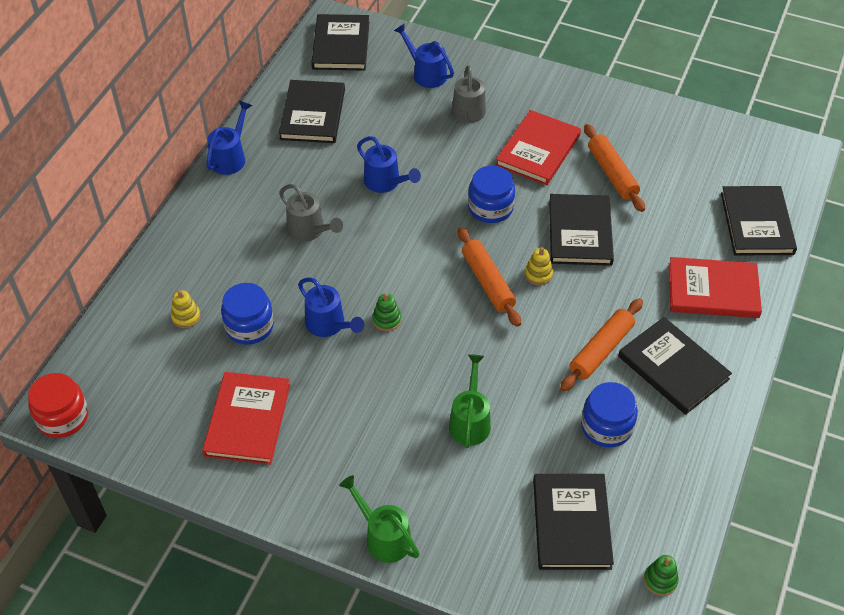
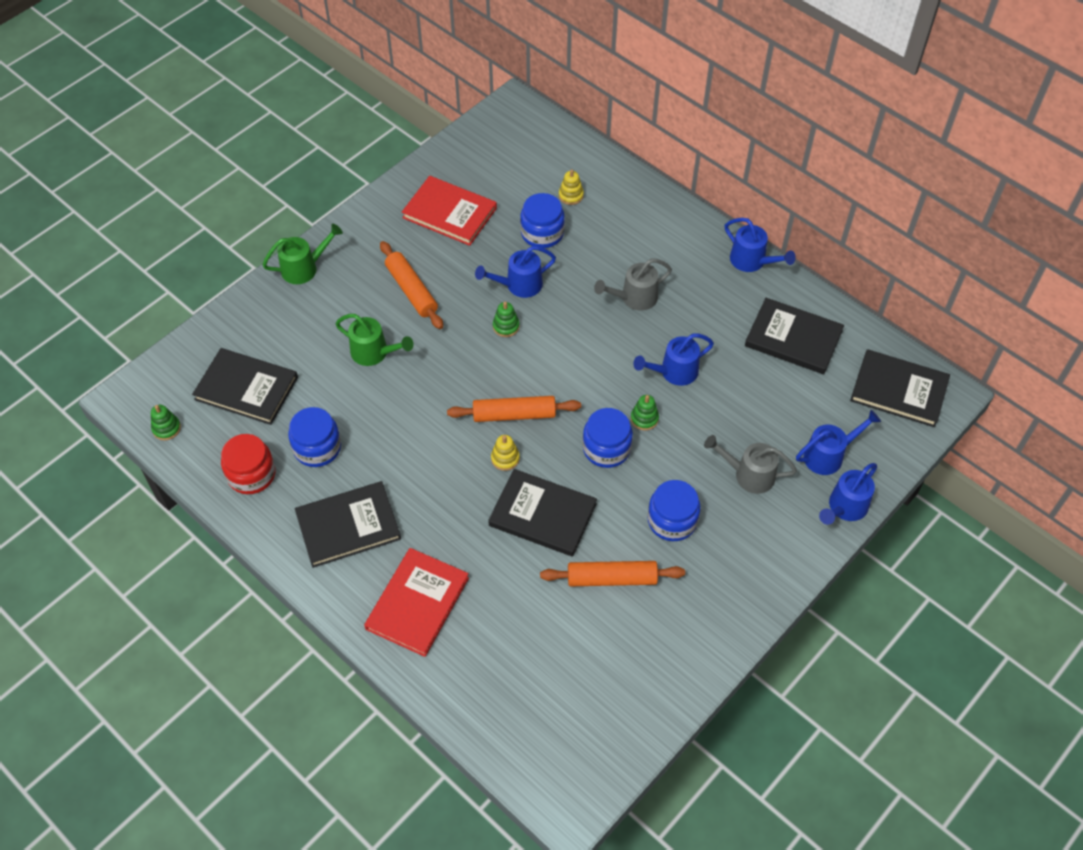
camera: 110 degrees right, 5 degrees up
(63, 417) = (506, 111): red jar -> red jar (251, 474)
(446, 190) = (644, 419): none -> green stacking toy
(471, 57) = (844, 508): none -> blue watering can
(538, 150) = (672, 520): red book -> blue jar
(601, 350) = (396, 475): orange rolling pin -> orange rolling pin (411, 290)
(757, 223) = (484, 692): black book -> none

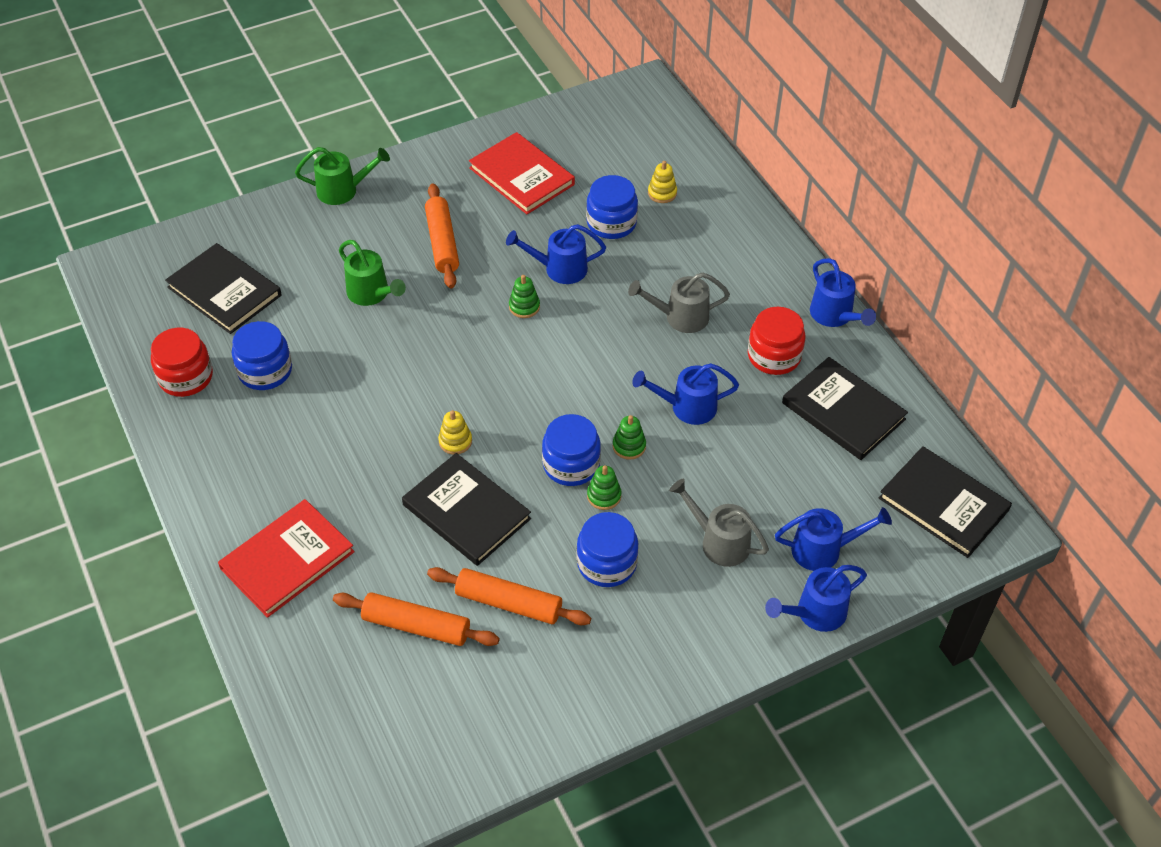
camera: 20 degrees right, 5 degrees down
(166, 428) = (126, 307): green stacking toy -> green stacking toy (604, 496)
(348, 526) = (256, 458): black book -> none
(514, 414) = (488, 399): orange rolling pin -> orange rolling pin (416, 626)
(721, 309) = (774, 356): none -> red jar

